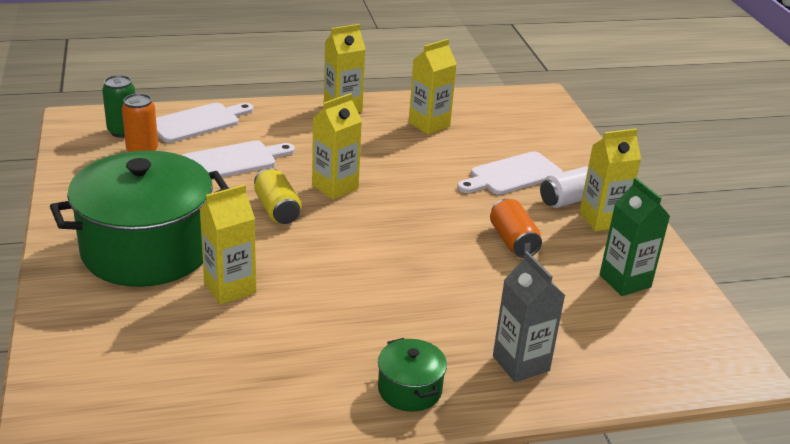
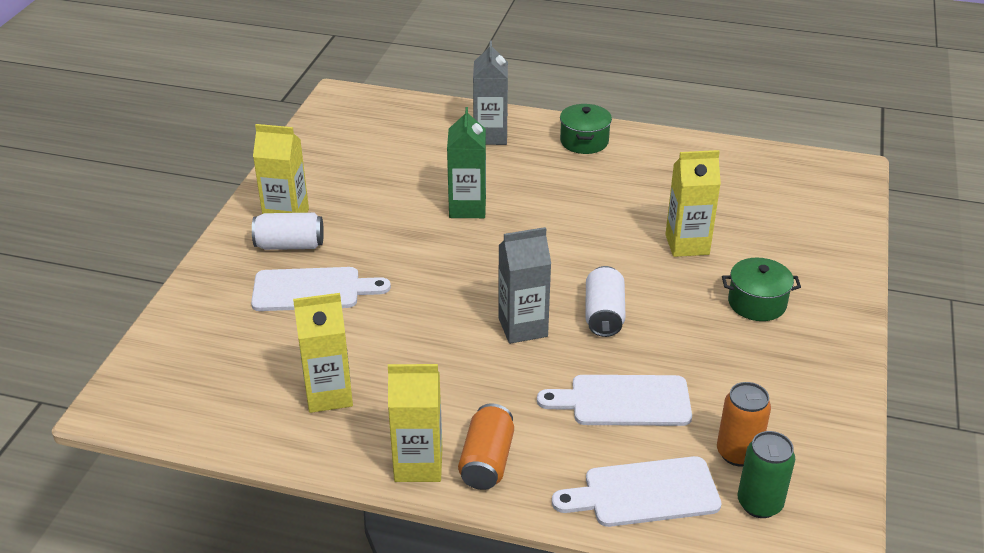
camera: 150 degrees left, 5 degrees up
(147, 250) = (757, 303): green pot -> green pot, size x0.43
(277, 210) = (603, 315): yellow can -> white can
(335, 187) = (523, 327): yellow carton -> grey carton
(513, 241) = (395, 220): orange can -> orange can (487, 461)
(625, 281) = (341, 165): green carton -> green carton (467, 208)

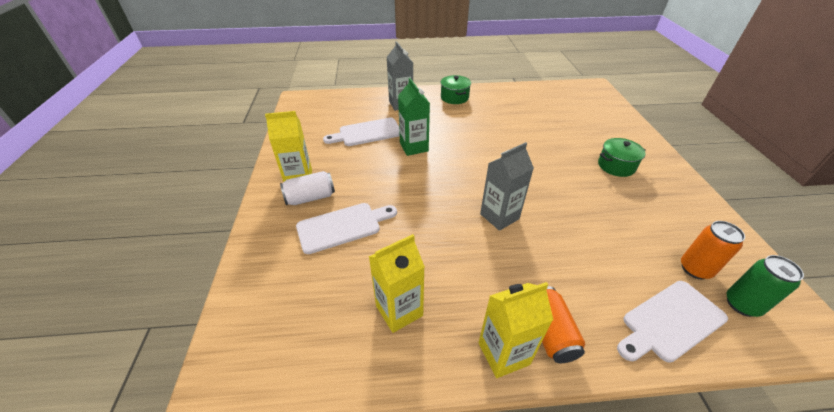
camera: 20 degrees left, 5 degrees up
(603, 315) = (541, 195): white can -> none
(623, 401) = (599, 252): white cutting board -> white cutting board (367, 133)
(687, 244) = (552, 141): yellow carton -> none

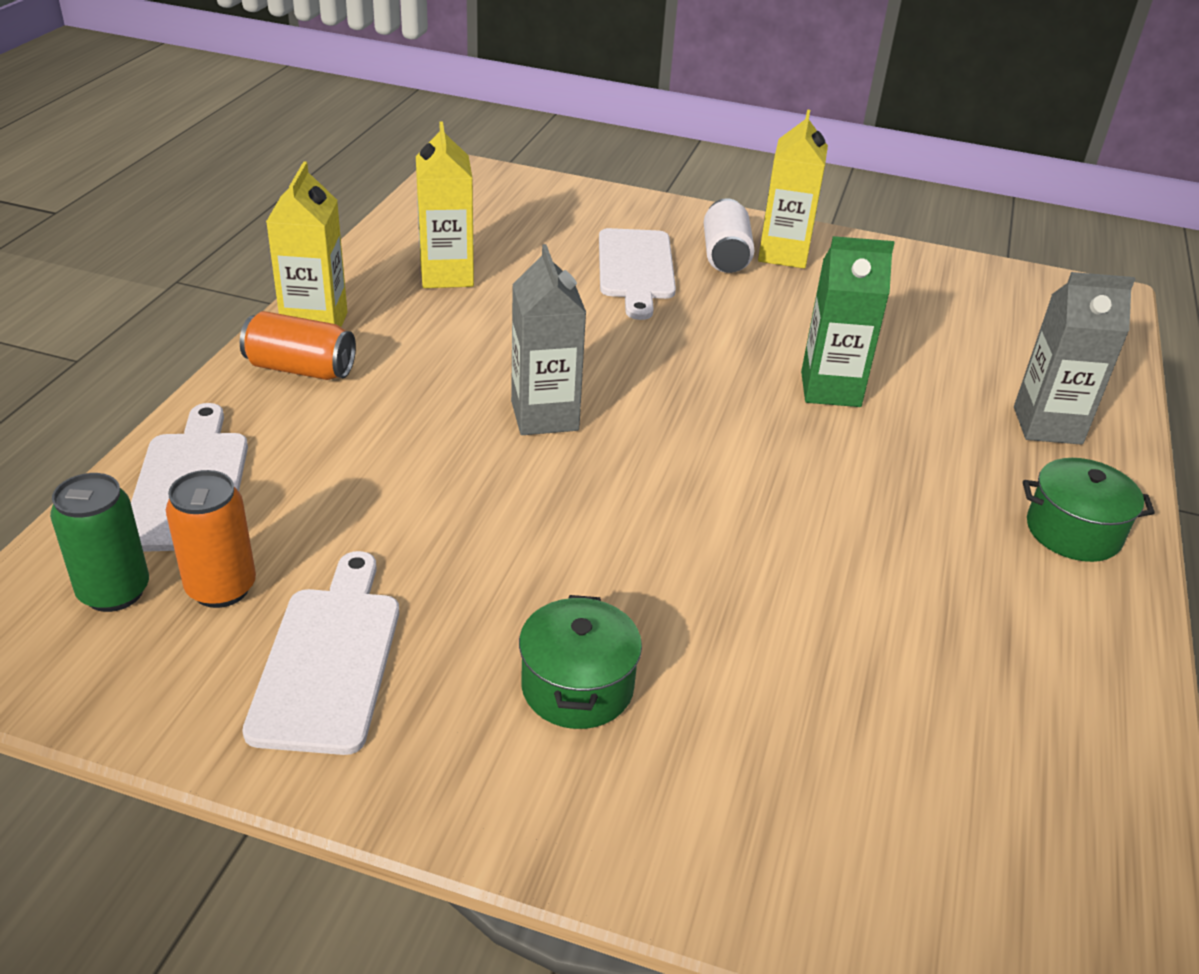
camera: 110 degrees right, 5 degrees down
(367, 133) = (915, 347): white cutting board -> white cutting board (329, 659)

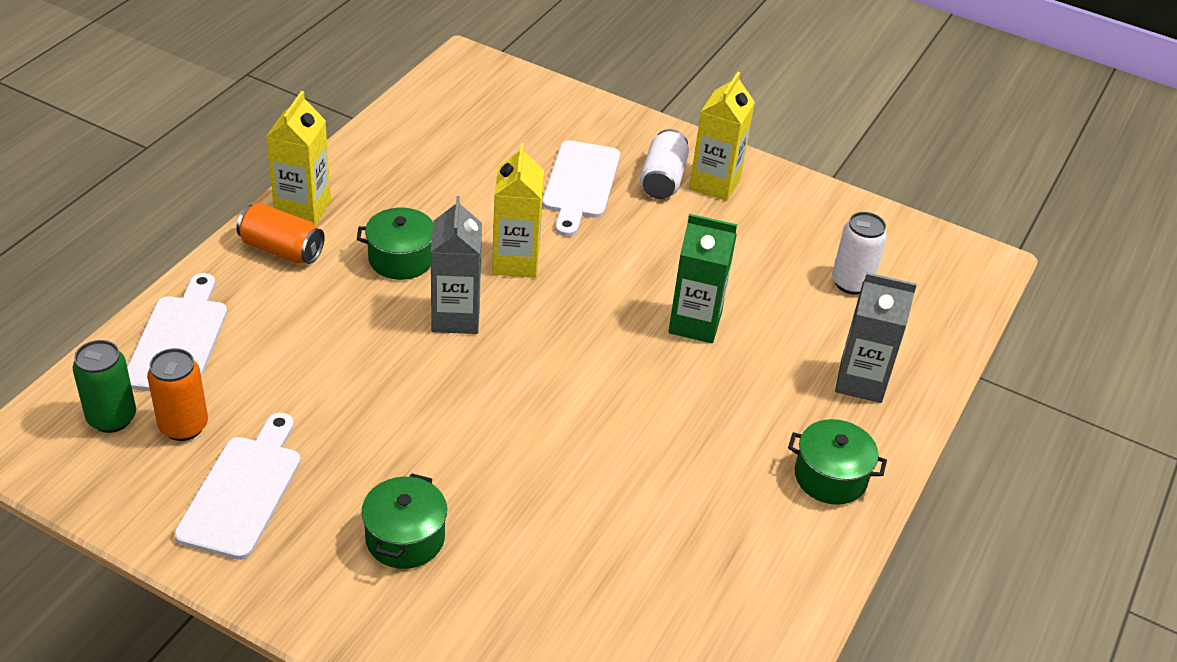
camera: 10 degrees right, 5 degrees up
(446, 275) = (420, 172): yellow carton -> yellow carton (515, 262)
(454, 362) = (401, 259): none -> green pot
(980, 330) = (851, 283): none -> white can

